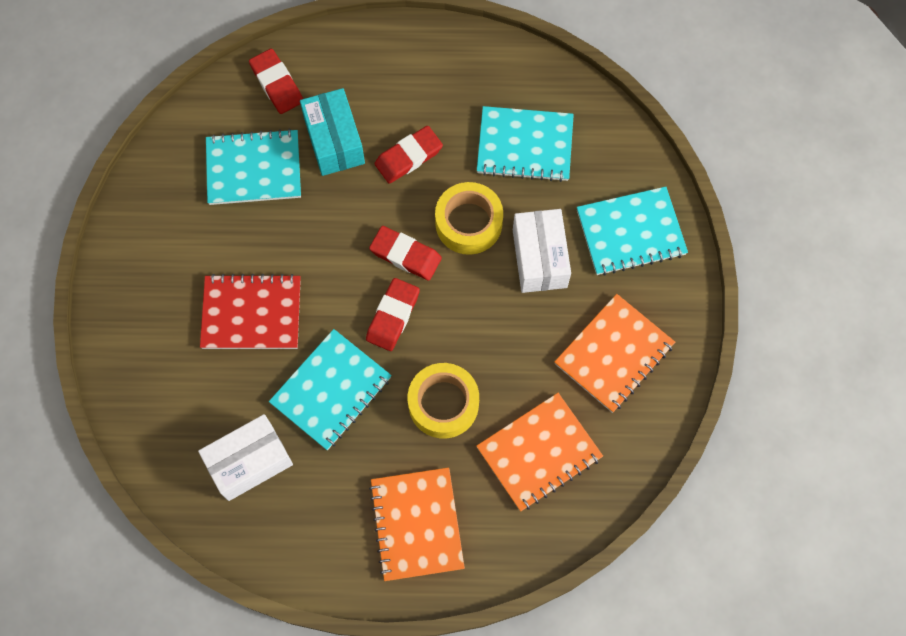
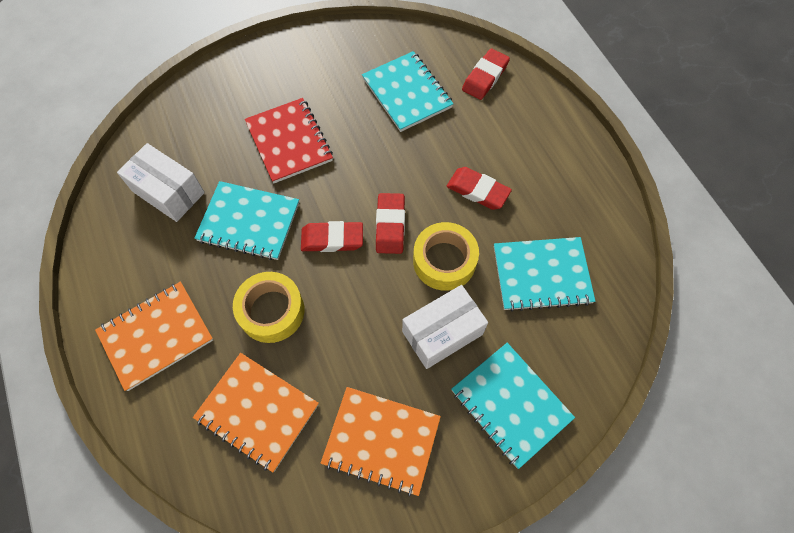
camera: 65 degrees right, 5 degrees down
(334, 141) = (460, 134): turquoise box -> none
(525, 146) = (541, 275): turquoise notebook -> turquoise notebook turned 75 degrees counterclockwise

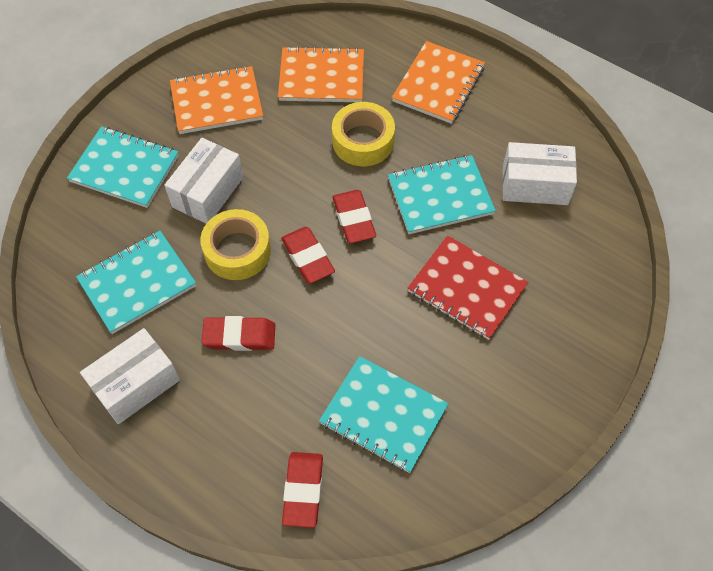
camera: 150 degrees right, 5 degrees down
(332, 239) = (354, 219): red eraser -> red eraser turned 75 degrees counterclockwise
(571, 193) = (136, 384): none -> white box

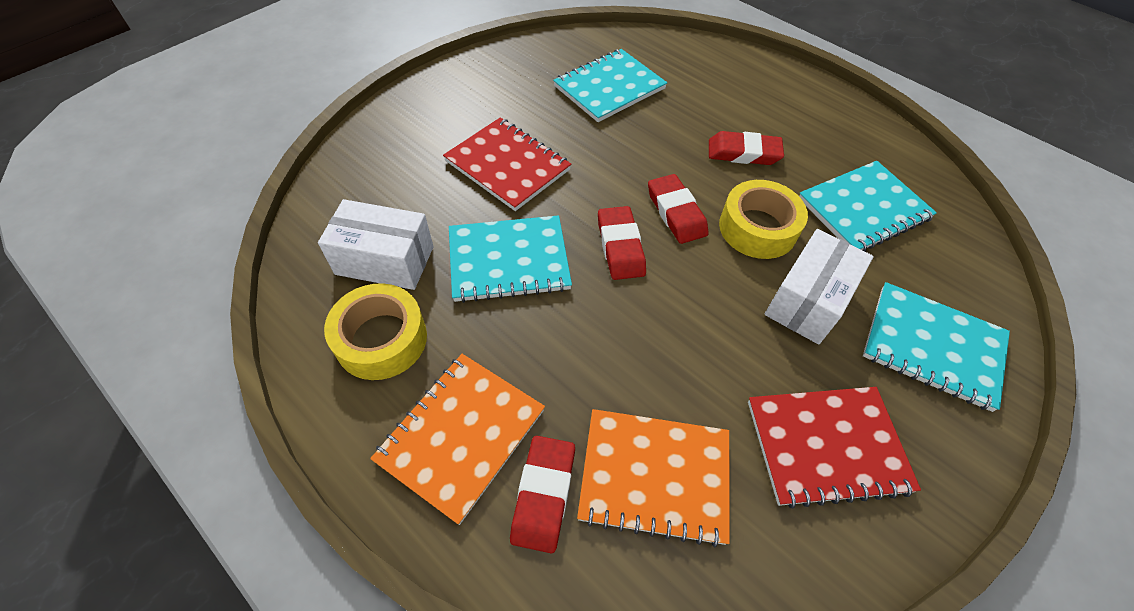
camera: 175 degrees left, 5 degrees down
(136, 384) = (834, 129): white box -> none
(216, 102) = (826, 446): orange notebook -> red notebook
(303, 490) = (678, 55): red eraser -> red eraser (543, 494)
(363, 141) = (597, 348): yellow tape -> yellow tape (381, 339)
(383, 415) = (609, 87): turquoise notebook -> turquoise notebook turned 75 degrees counterclockwise

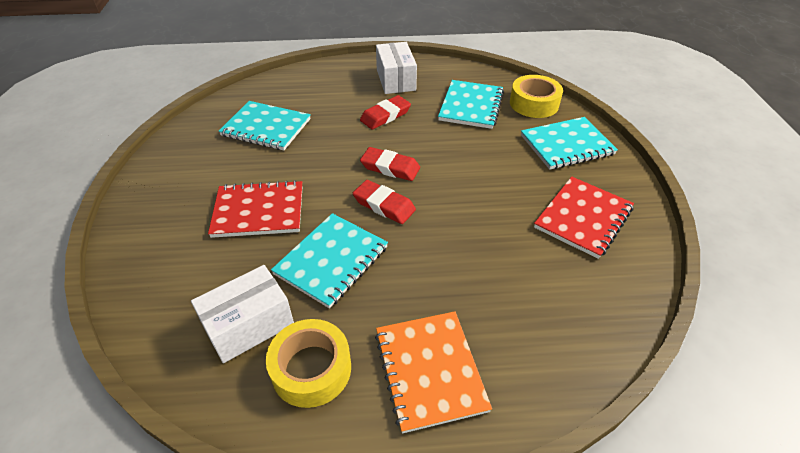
camera: 45 degrees left, 10 degrees down
(543, 494) = (507, 354): red eraser -> none
(609, 87) = (266, 127): turquoise notebook -> turquoise notebook turned 75 degrees counterclockwise
(654, 476) = (540, 296): orange notebook -> none
(757, 228) = (438, 147): yellow tape -> yellow tape (534, 103)
(808, 300) = (500, 163): white box -> white box (396, 80)

